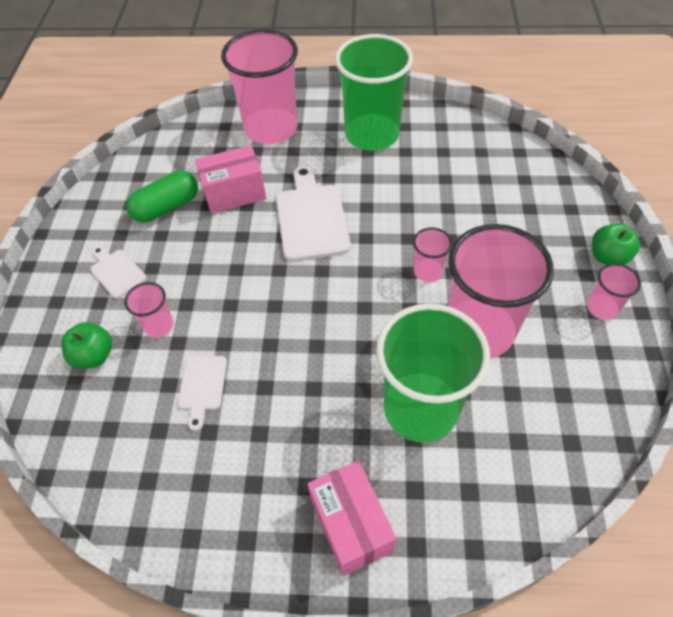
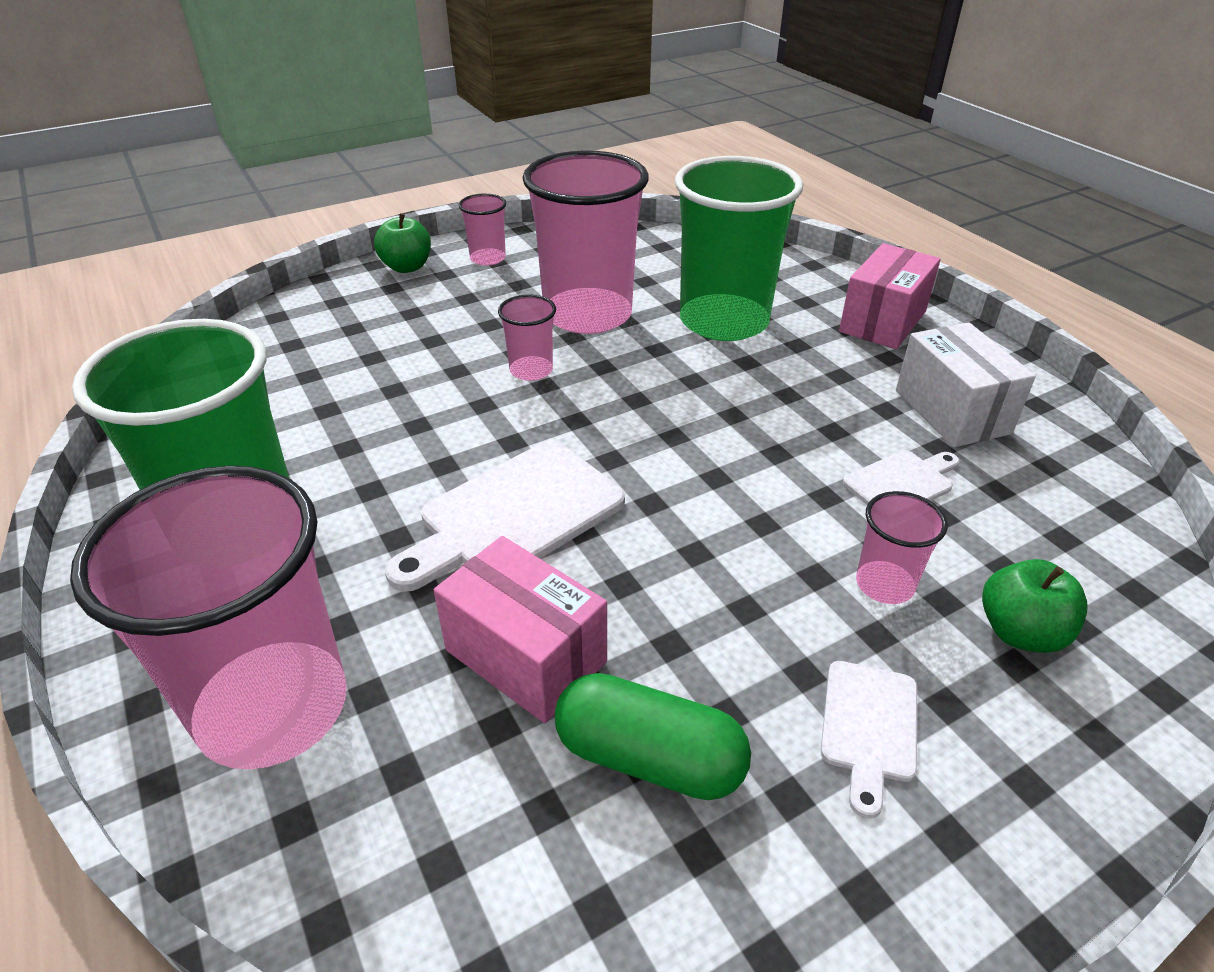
camera: 125 degrees left, 15 degrees down
(228, 471) = (952, 411): none -> white box

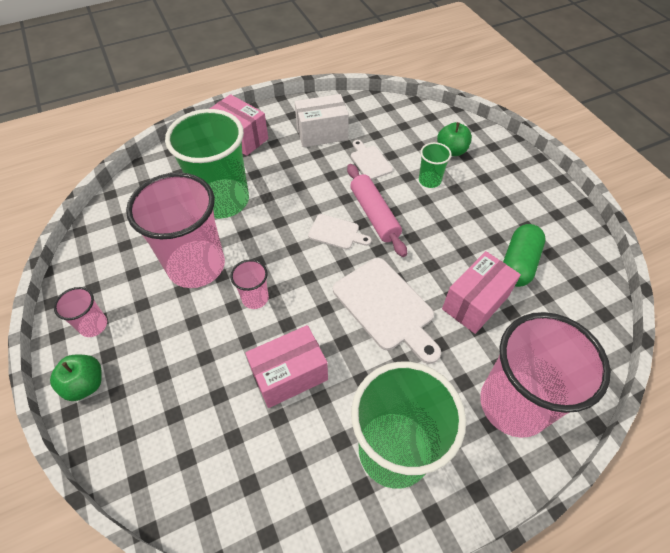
camera: 85 degrees left, 15 degrees up
(392, 414) = (289, 375): none -> pink box
(743, 494) = (374, 215): none -> pink rolling pin
(869, 727) = (496, 200): white cutting board -> white cutting board (336, 233)
(884, 584) = (429, 180): pink cup -> green cup

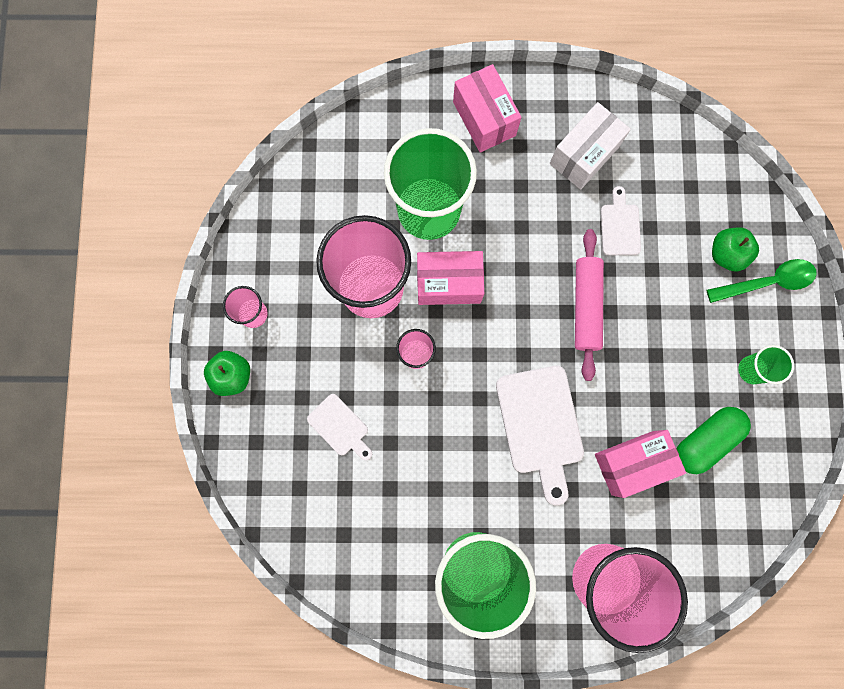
camera: 25 degrees right, 25 degrees up
(289, 375) = (416, 453): pink box -> pink box (448, 283)
(322, 133) = (584, 155): white box -> white box turned 60 degrees counterclockwise
(336, 233) = (533, 312): white cutting board -> white cutting board (340, 427)
(429, 180) = (674, 287): green cup -> green cup (752, 370)
(488, 156) = (767, 282): none -> green spoon

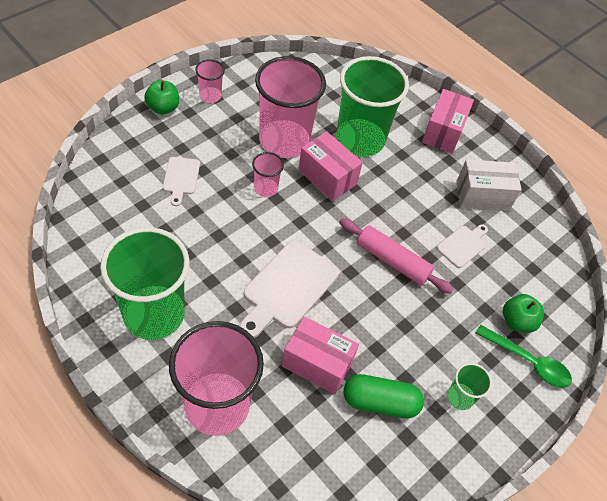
camera: 40 degrees right, 25 degrees down
(586, 306) = (392, 261): pink rolling pin -> pink rolling pin turned 75 degrees clockwise

